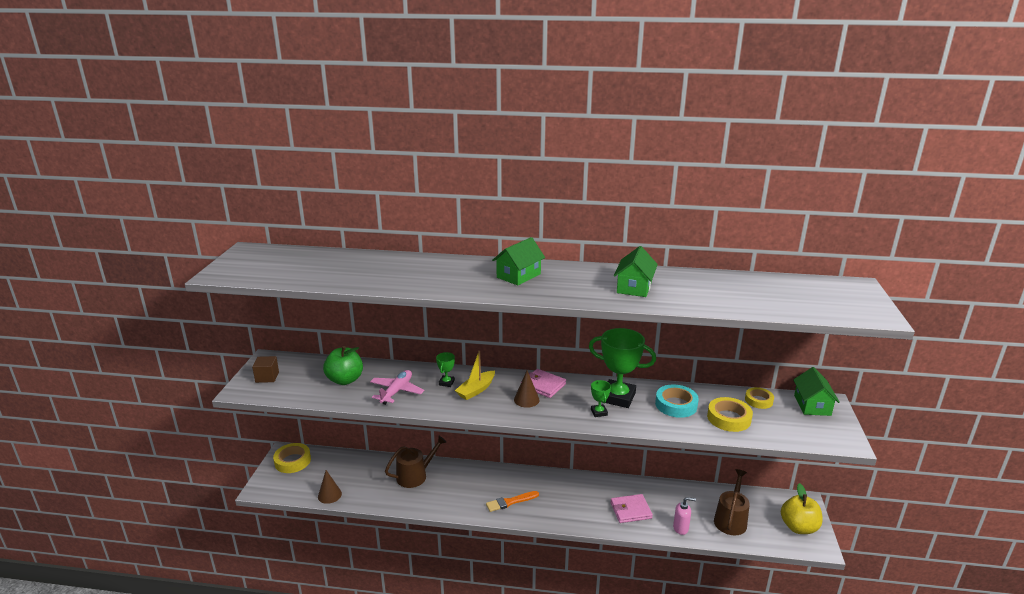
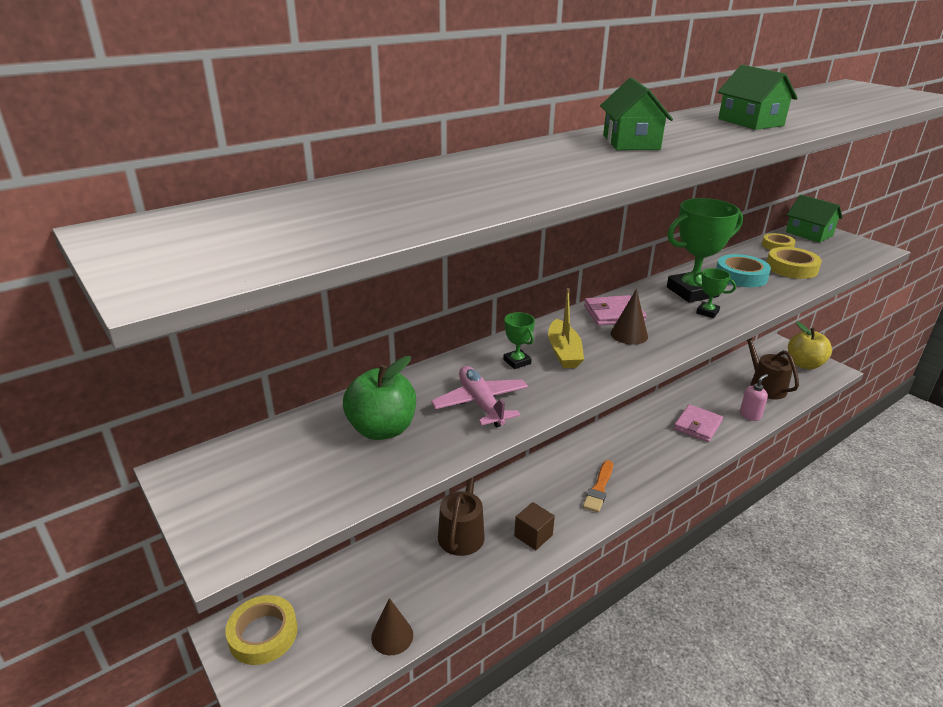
camera: 45 degrees left, 5 degrees up
(267, 377) = (240, 498): brown cube -> brown cube (533, 535)

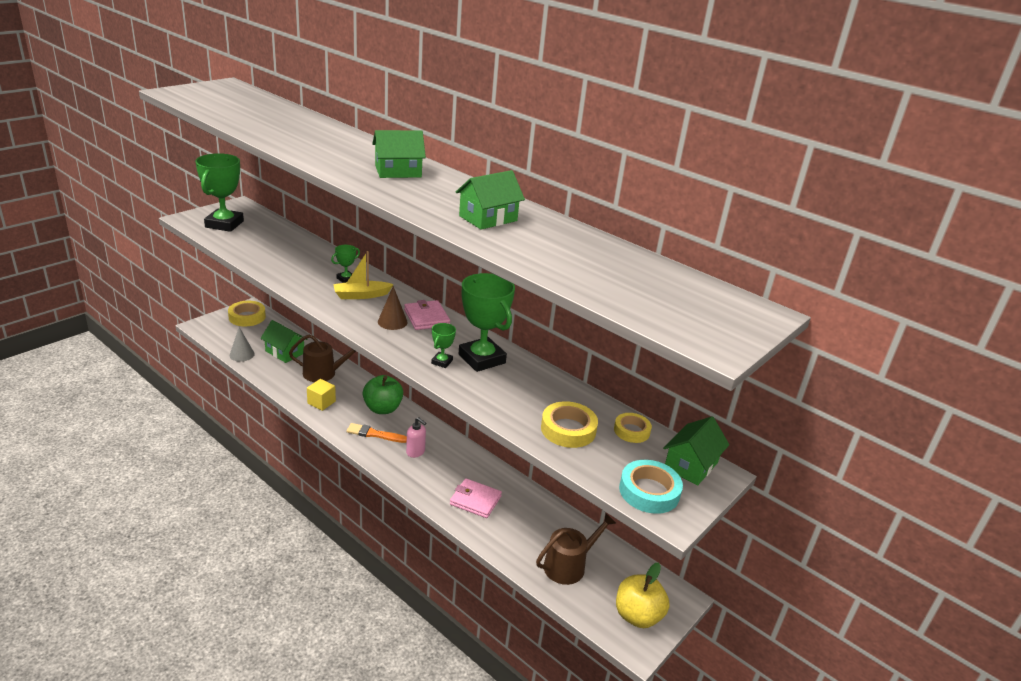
camera: 75 degrees right, 0 degrees up
(279, 488) = (224, 224): none -> green trophy
(382, 429) = (270, 243): green apple -> green apple (382, 408)
(392, 636) = (242, 354): brown cone -> grey cone
(396, 577) = (285, 352): none -> green house
(481, 403) = (295, 268): pink plane -> none
(533, 535) = (321, 402): brown cube -> yellow cube
(741, 276) = (530, 392): turquoise tape -> turquoise tape (649, 491)
(750, 415) = (504, 543): pink soap dispenser -> pink soap dispenser (415, 452)

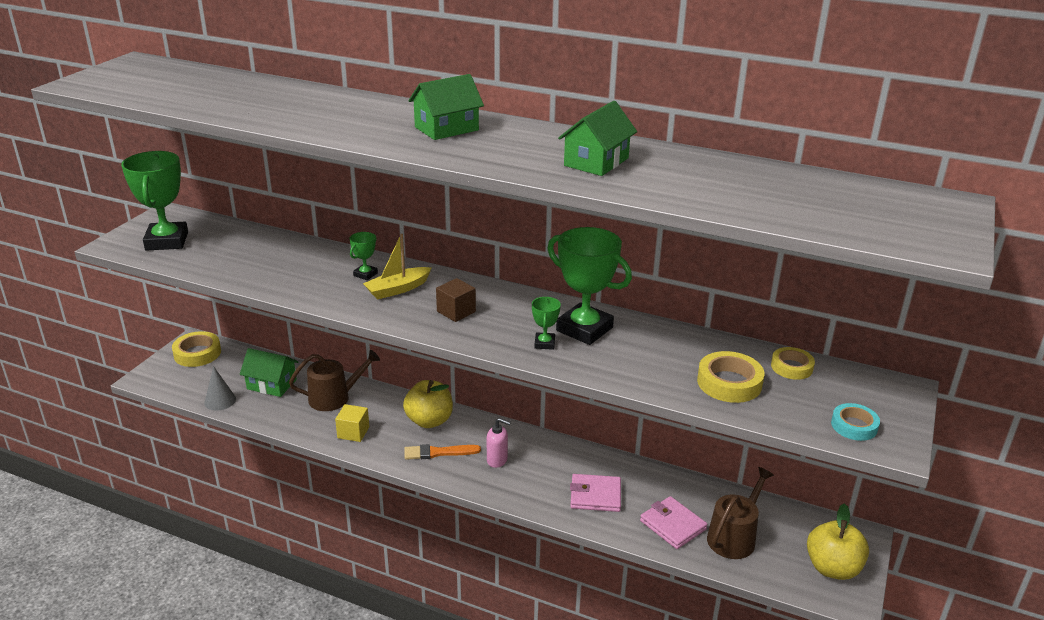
camera: 15 degrees left, 0 degrees up
(382, 408) = (429, 421): green apple -> yellow apple
(392, 322) = (456, 311): brown cone -> brown cube
(426, 318) = (490, 297): pink wallet -> pink wallet (672, 525)
(649, 491) = (854, 426): turquoise tape -> turquoise tape, size x0.66
(691, 465) = (873, 387): green house -> none

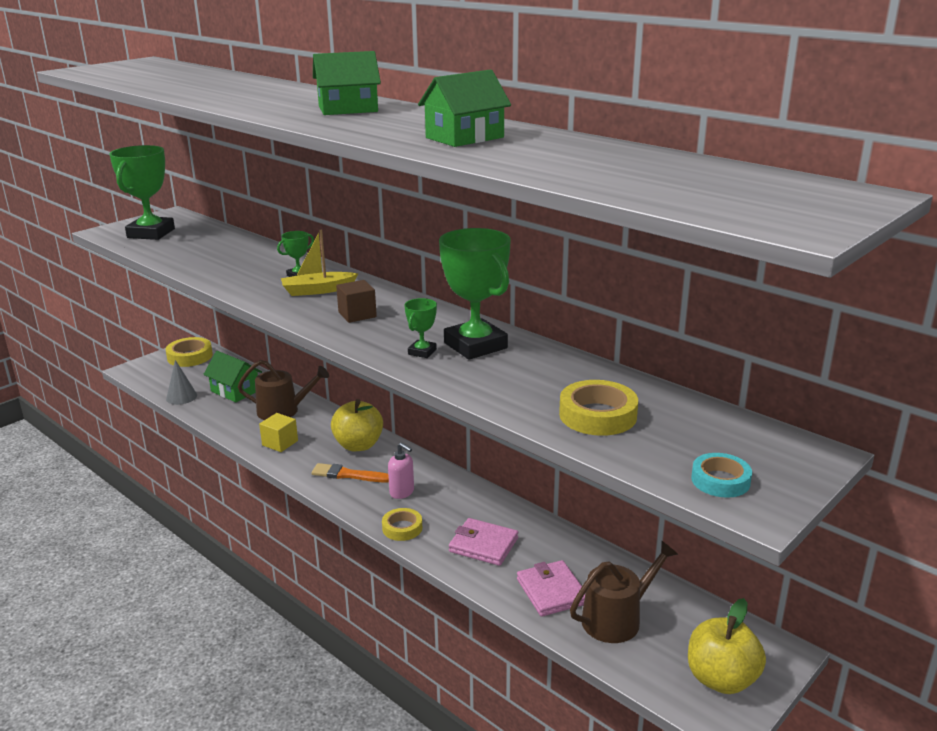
camera: 20 degrees right, 5 degrees down
(791, 367) = (687, 412): yellow tape -> yellow tape (402, 528)

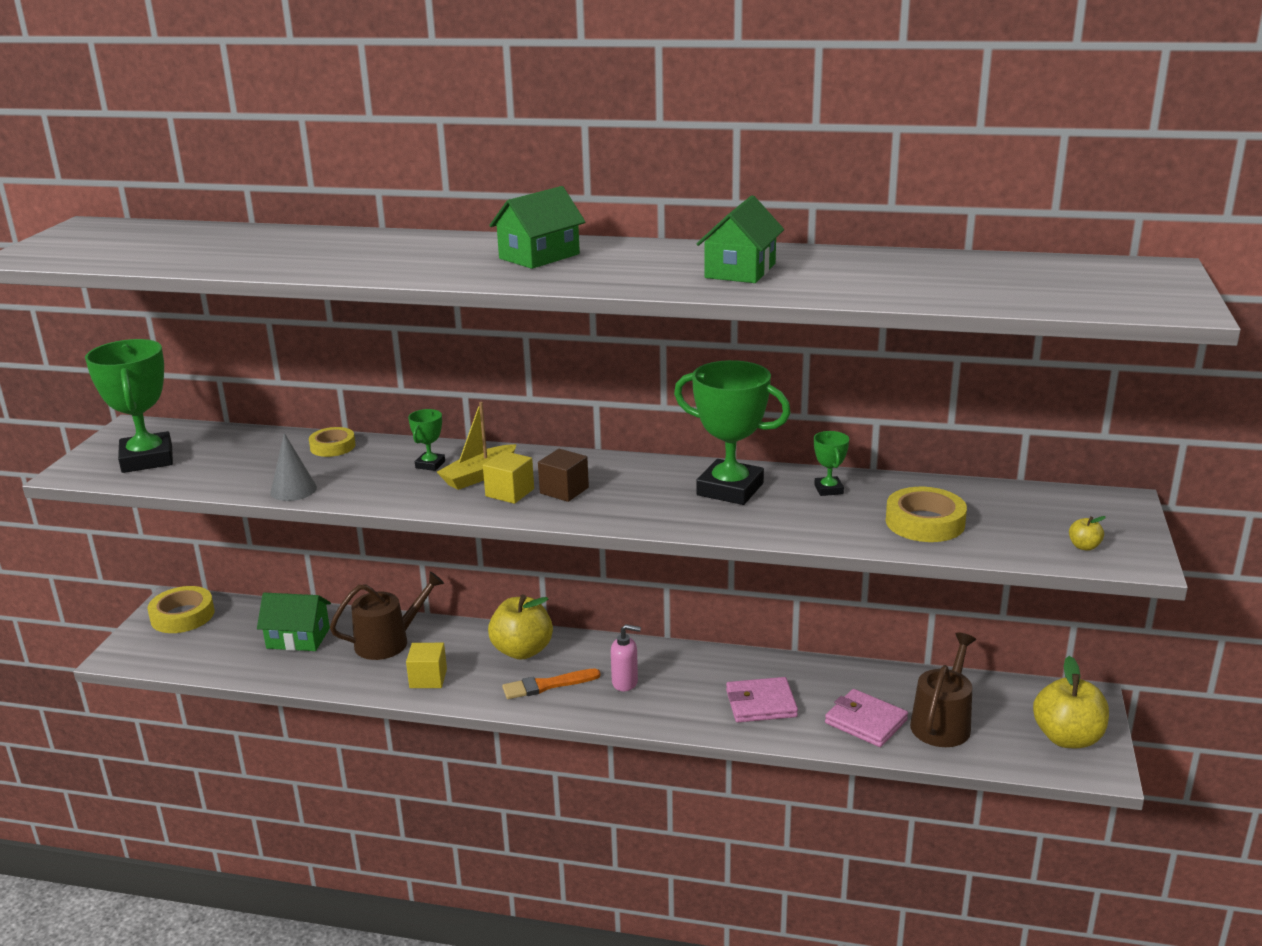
camera: 30 degrees left, 0 degrees up
(181, 397) = (234, 667): grey cone -> grey cone (293, 490)
(320, 306) = (510, 492): none -> yellow cube
(402, 528) = (665, 717): yellow tape -> yellow tape (332, 446)
(422, 352) = (689, 510): green trophy -> green trophy (828, 489)
(720, 480) = (1084, 546): turquoise tape -> yellow apple

